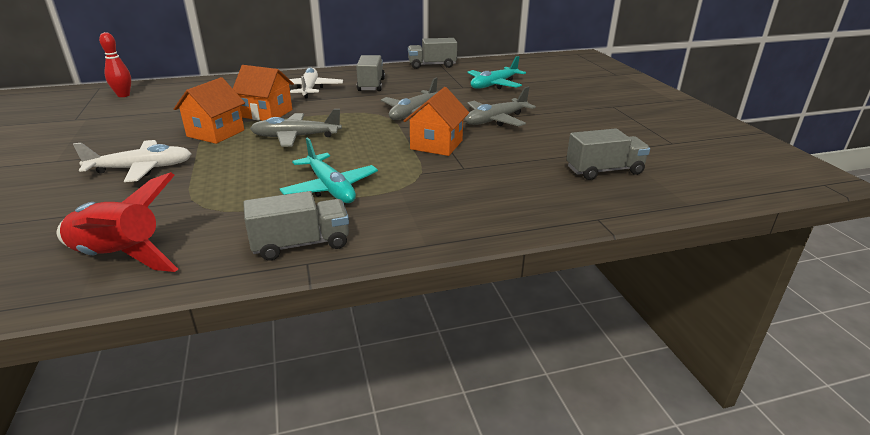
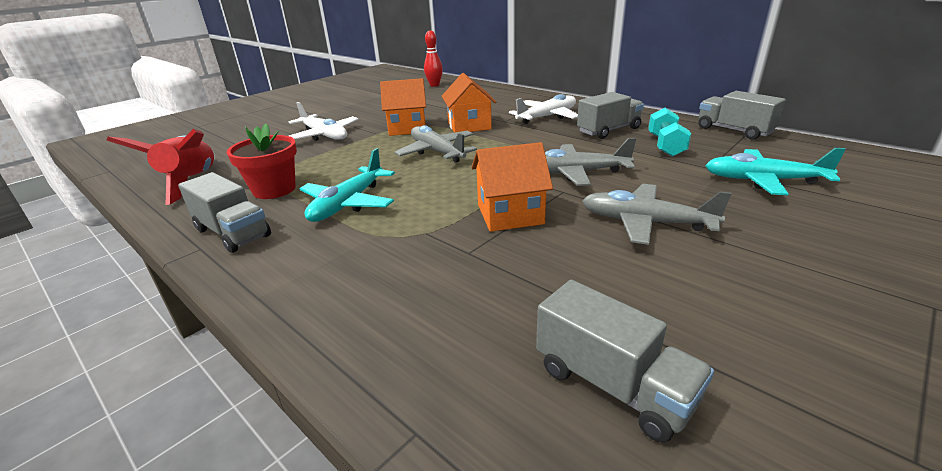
camera: 60 degrees right, 0 degrees up
(238, 214) = (274, 189): none -> red flower pot
(420, 83) = (665, 145): none -> turquoise dumbbell

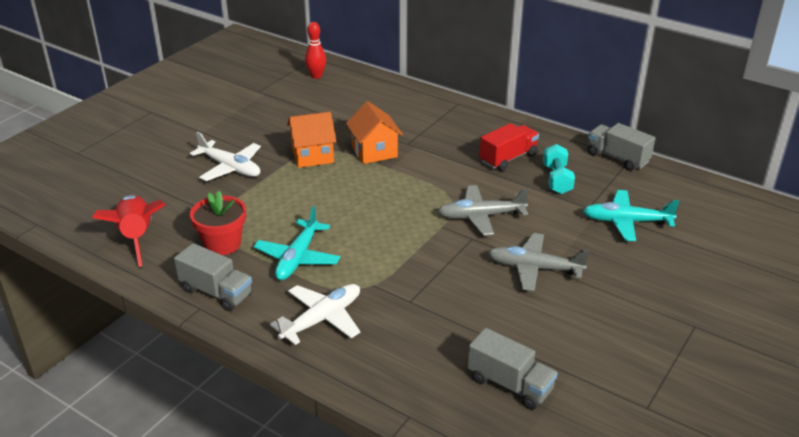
camera: 10 degrees left, 5 degrees up
(437, 152) = (353, 191): grey plane -> none
(510, 214) = (433, 264): orange house -> none
(547, 117) = (449, 137): white plane -> white plane (322, 319)
(608, 130) = (508, 158): grey truck -> red truck

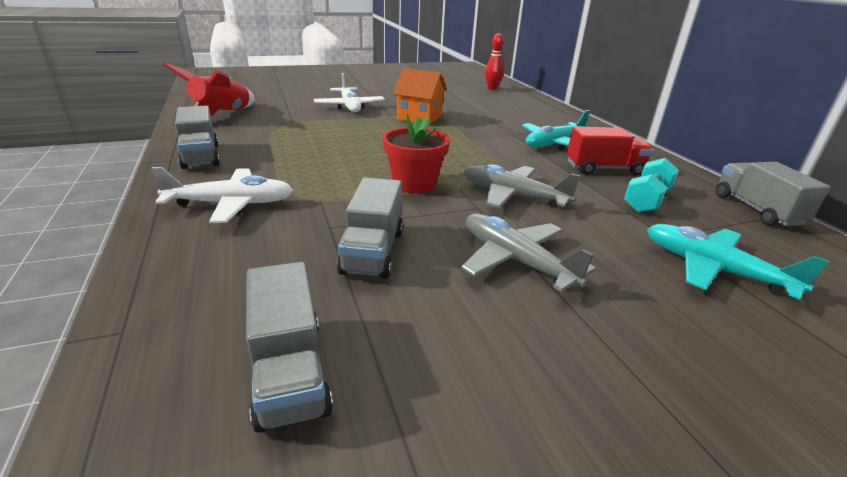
camera: 35 degrees right, 5 degrees down
(222, 244) = (264, 135): red flower pot -> red flower pot (414, 184)
(297, 258) = (296, 161): turquoise plane -> turquoise plane (554, 144)
(374, 151) = (474, 129): orange house -> none
(457, 304) = (372, 251): none -> grey truck

